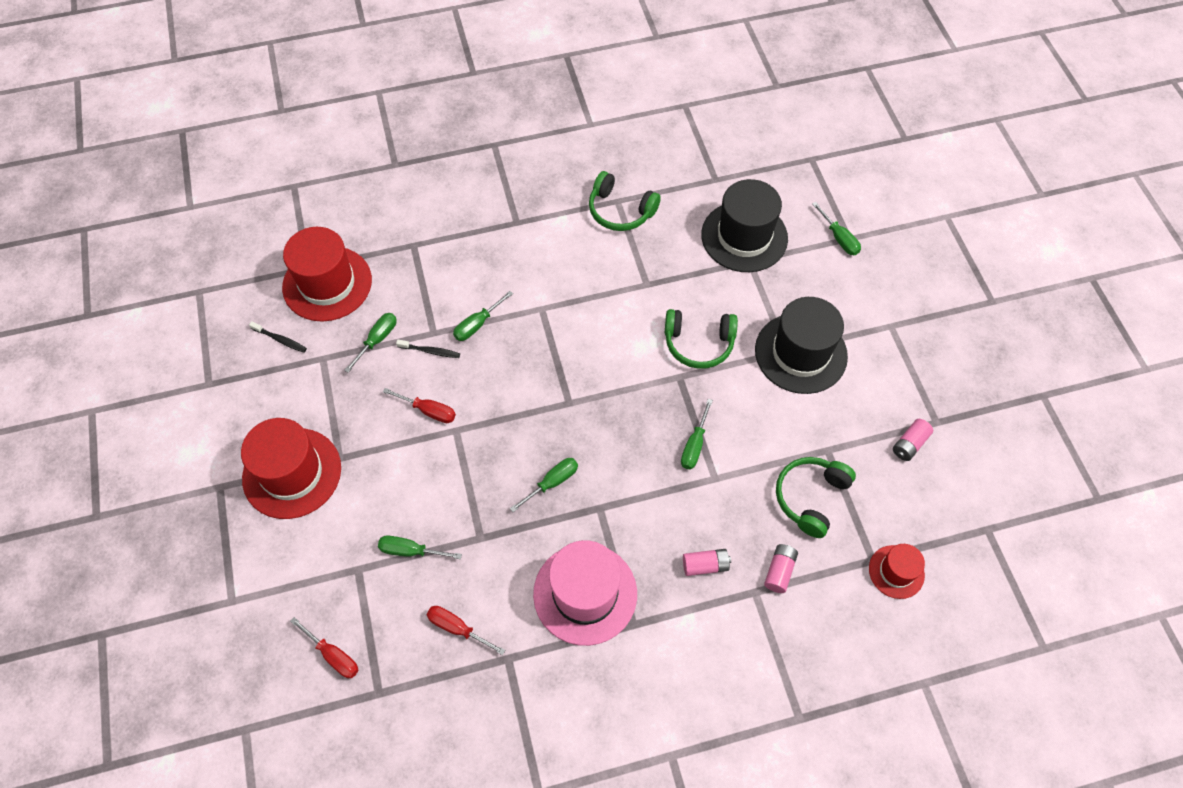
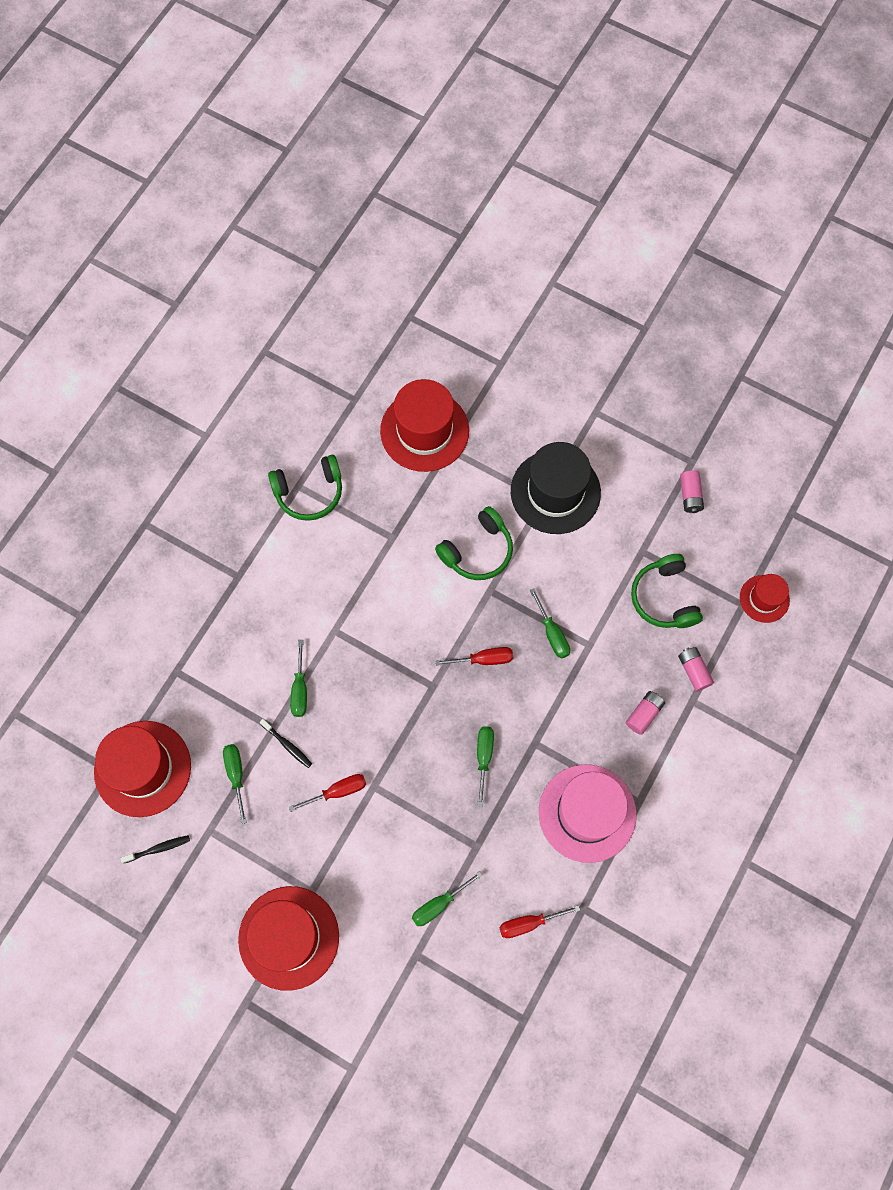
camera: 45 degrees left, 10 degrees up
(333, 655) = (466, 1028): red screwdriver -> red screwdriver (484, 659)
(430, 351) = (287, 745): black toothbrush -> black toothbrush turned 75 degrees clockwise
(744, 236) = (424, 431): black hat -> red hat
(839, 238) = (494, 370): green screwdriver -> none

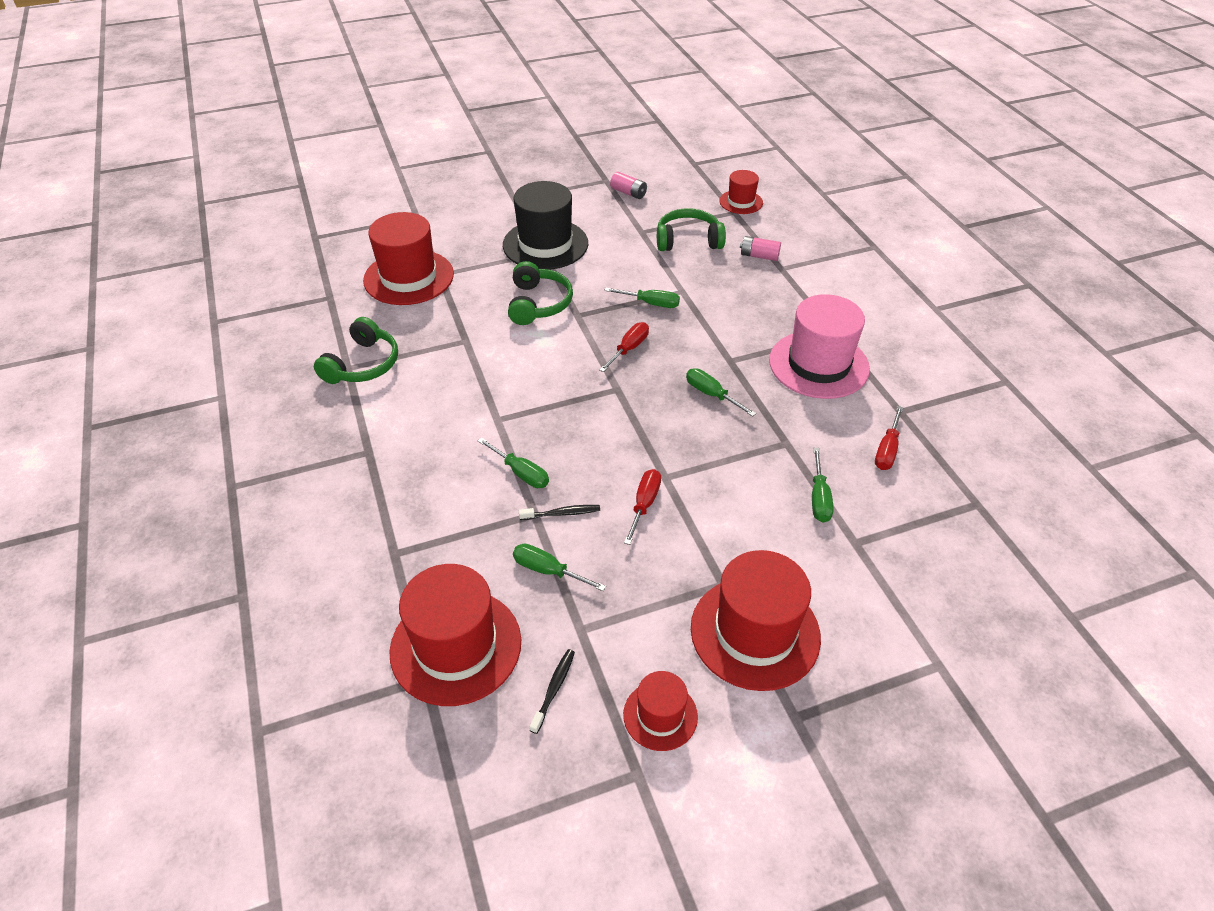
camera: 50 degrees left, 25 degrees down
(187, 923) = (660, 715): none -> red hat
(644, 714) = (767, 294): pink battery -> none
(664, 598) = (688, 240): green headphones -> green headphones turned 150 degrees clockwise

